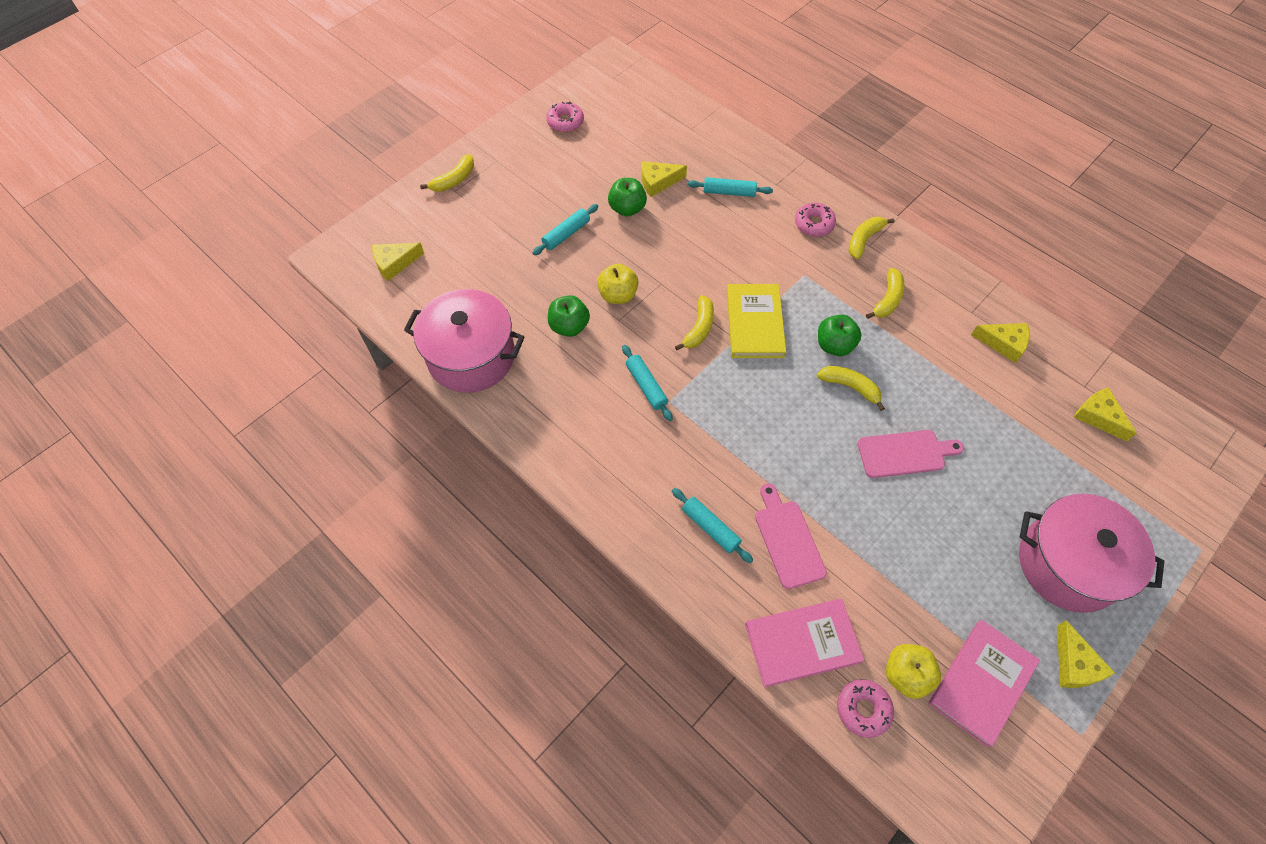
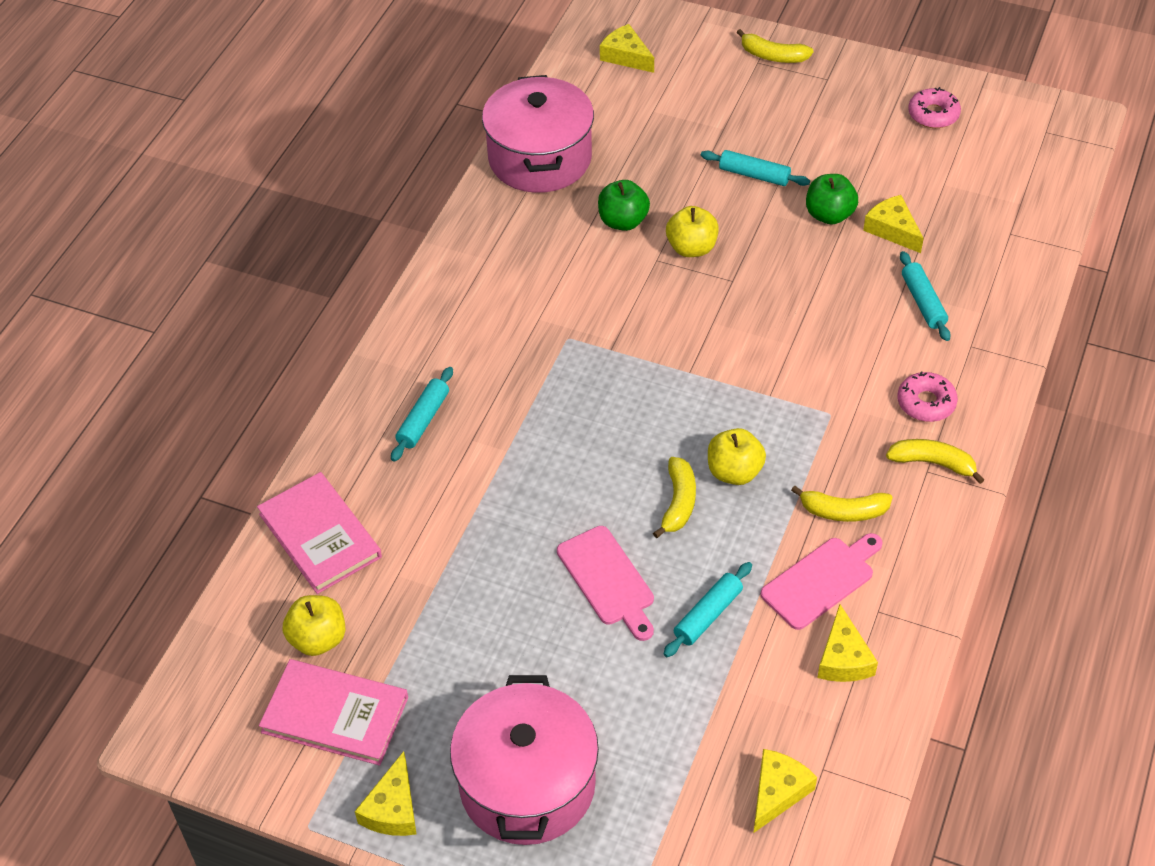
camera: 70 degrees right, 10 degrees down
(646, 386) = (578, 312): turquoise rolling pin -> turquoise rolling pin (708, 615)
(699, 328) = (685, 334): yellow banana -> none
(754, 323) = (724, 384): yellow book -> none
(788, 540) = (438, 492): pink cutting board -> pink cutting board (821, 580)
(834, 345) = (734, 472): green apple -> yellow apple
(863, 709) = (265, 607): pink donut -> none
(1074, 664) = (393, 809): yellow cheese -> yellow cheese turned 45 degrees counterclockwise

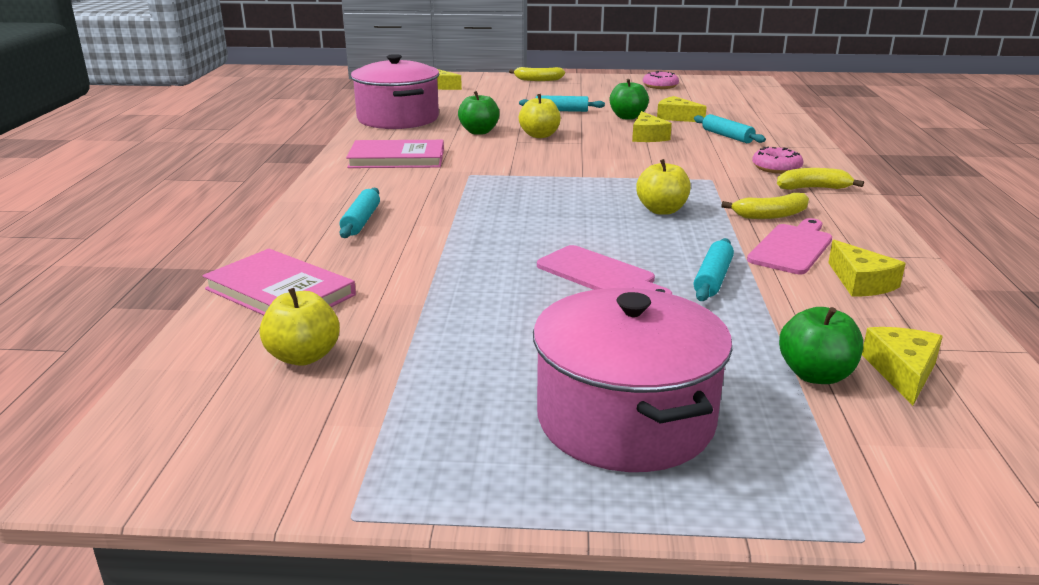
camera: 20 degrees left, 25 degrees down
(335, 715) = (349, 409): pink book -> pink book (397, 158)
(393, 809) = (466, 474): yellow cheese -> yellow cheese (647, 136)
(678, 502) = (628, 229): yellow banana -> none
(704, 776) = (815, 375): none -> green apple

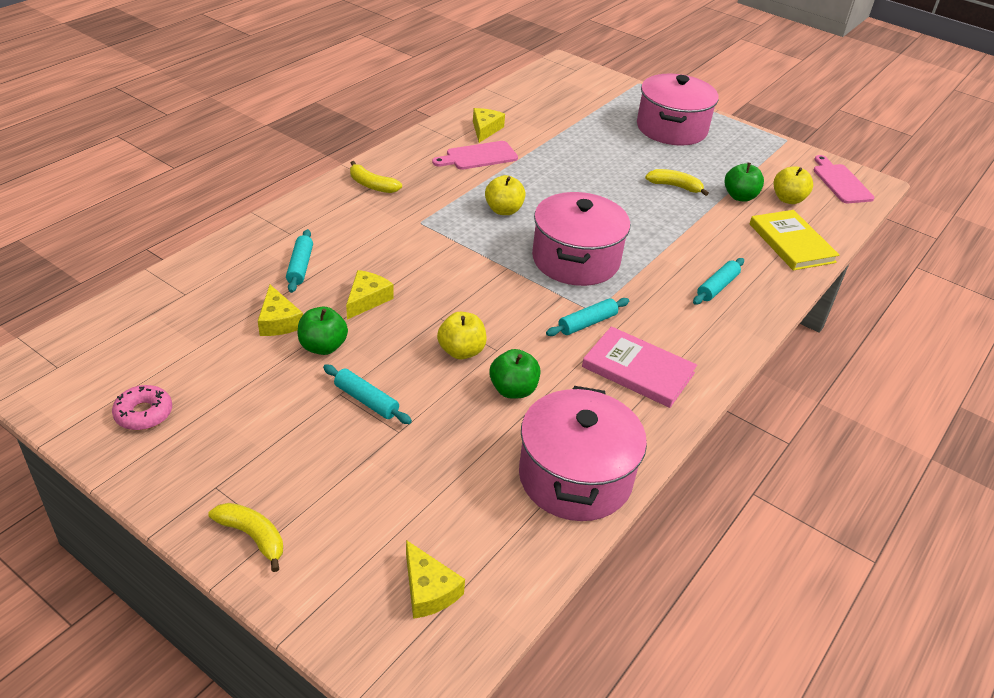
camera: 150 degrees left, 15 degrees up
(280, 292) = (791, 243): pink book -> yellow book
(530, 198) = (575, 260): none -> pink pot
(600, 274) = (606, 184): pink cutting board -> pink cutting board (840, 182)
(712, 279) = (552, 159): turquoise rolling pin -> turquoise rolling pin (587, 323)
(770, 215) = (445, 178): yellow banana -> yellow banana (675, 186)
(776, 168) = (350, 212): pink donut -> none
(815, 375) = (580, 112): green apple -> green apple (740, 197)
(902, 372) = (545, 101): yellow cheese -> none

